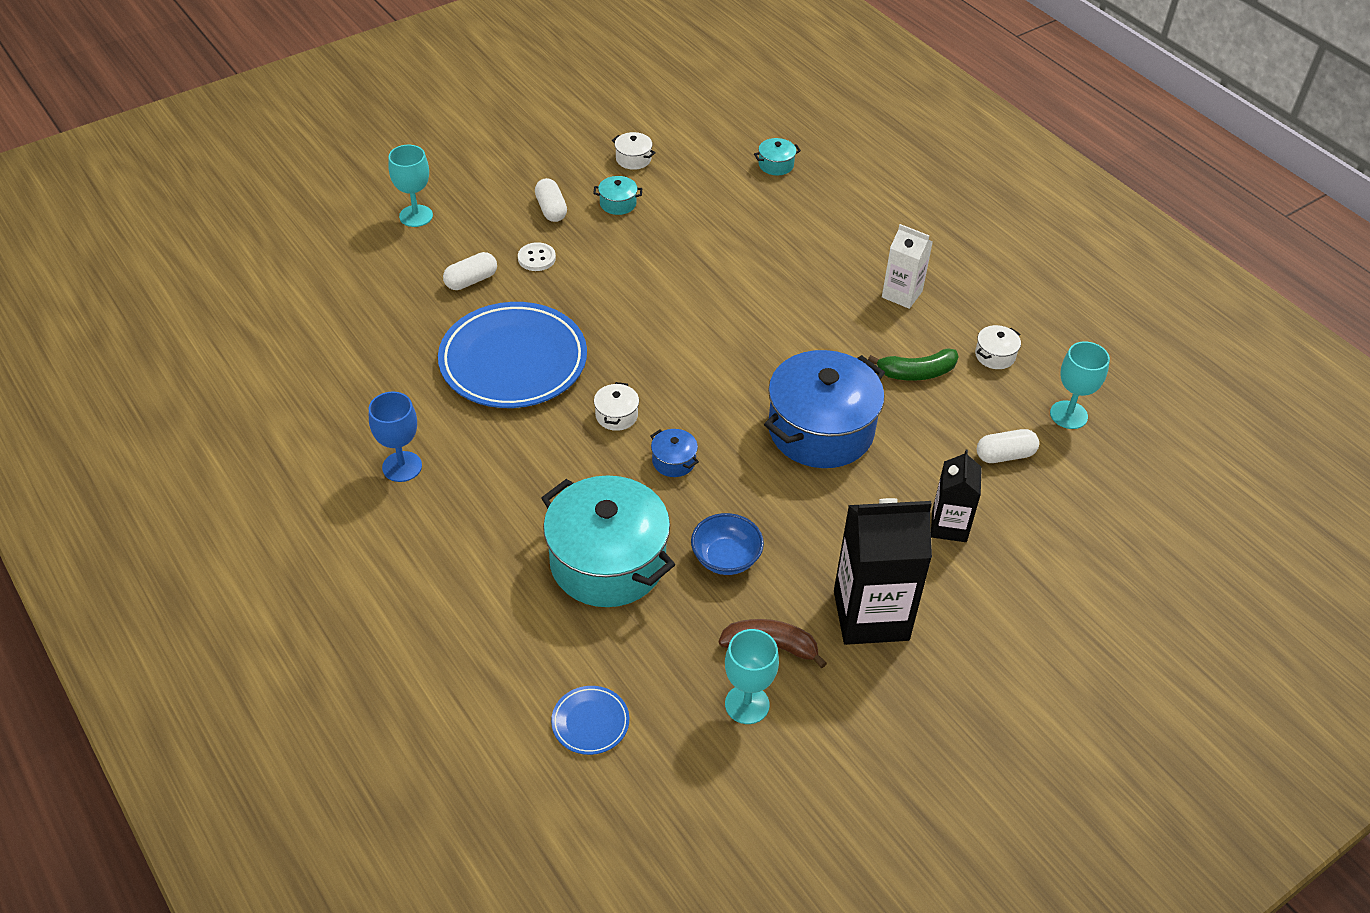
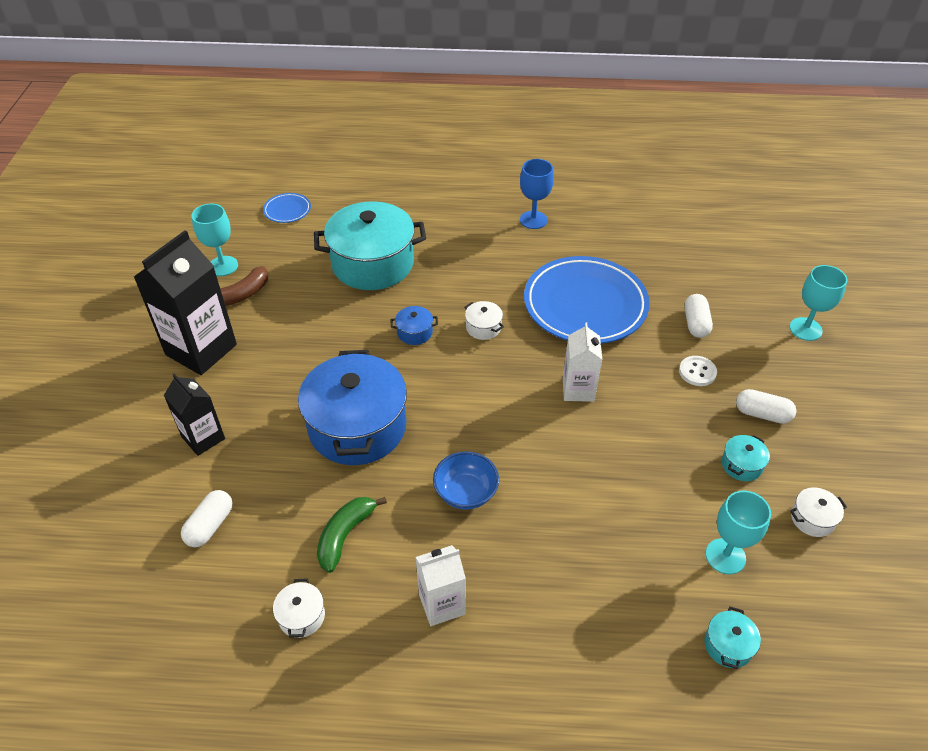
camera: 130 degrees right, 0 degrees up
(631, 317) = (578, 389): none -> white carton
(726, 558) = (316, 312): blue bowl -> blue bowl (466, 492)
(1068, 415) = (188, 613): turquoise goblet -> turquoise goblet (725, 556)

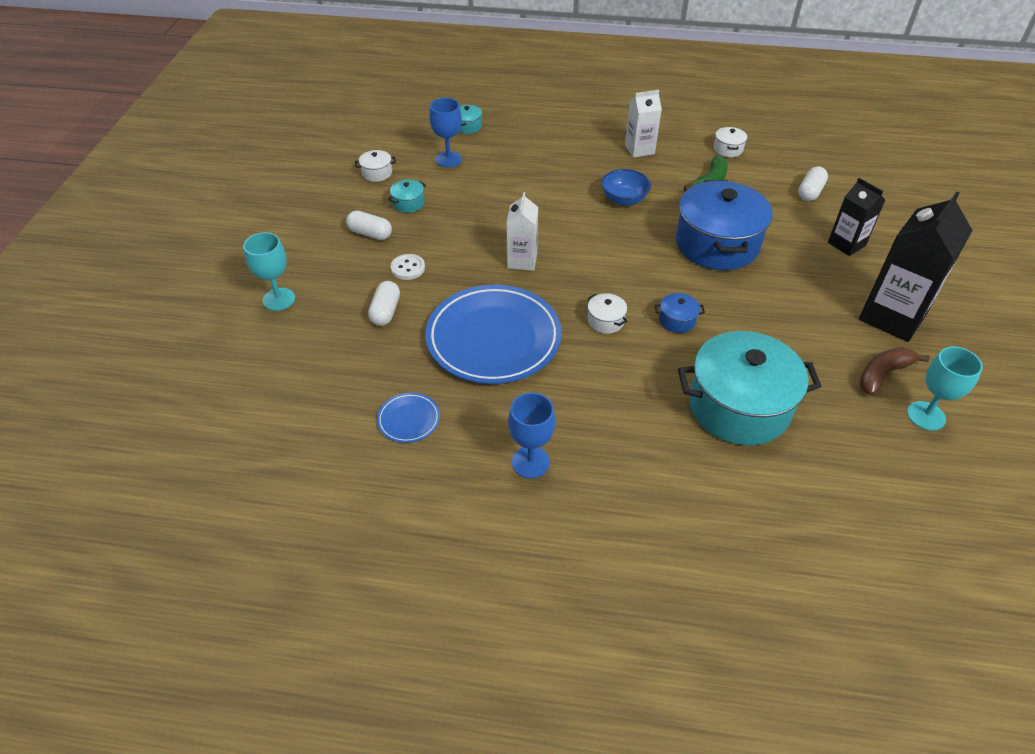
camera: 175 degrees left, 0 degrees up
(287, 210) = (884, 506): blue plate -> blue plate (409, 420)
(725, 556) = (448, 159): turquoise goblet -> blue goblet

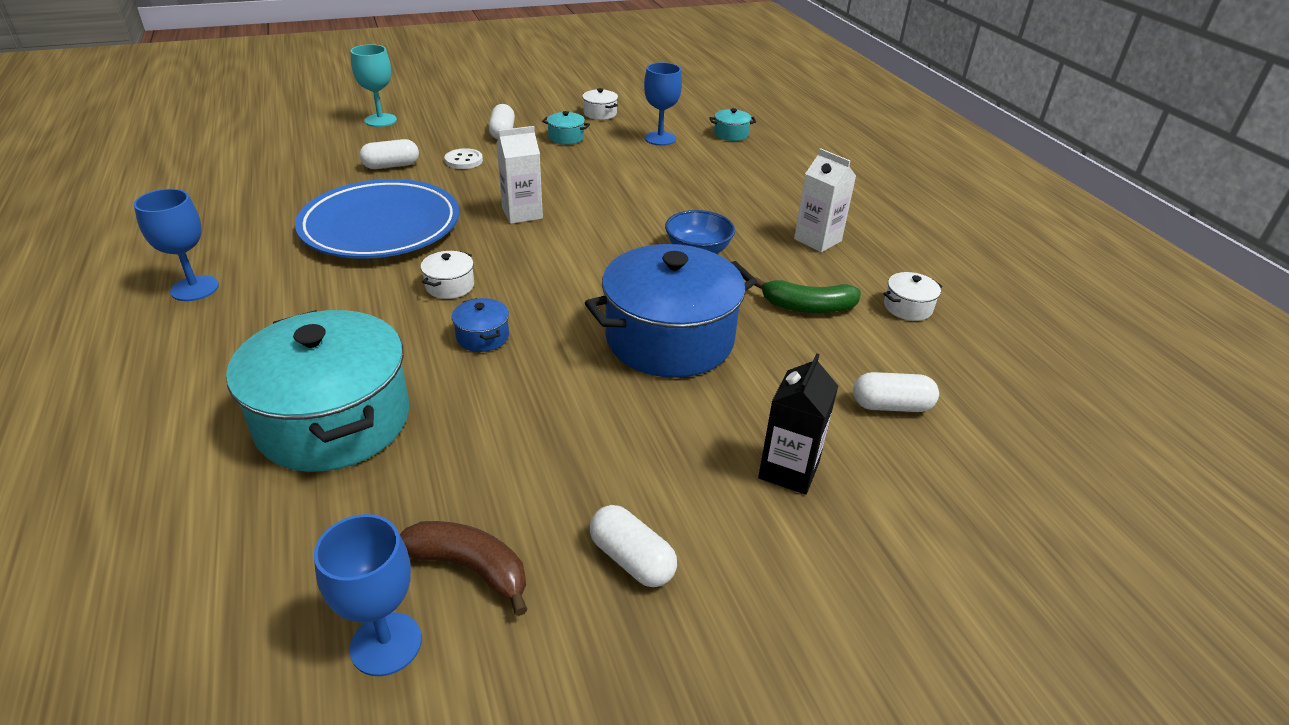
camera: 60 degrees right, 10 degrees down
(409, 420) = (241, 212): blue plate -> none
(892, 317) = (632, 559): black carton -> white capsule
(926, 416) = (386, 644): turquoise goblet -> blue goblet

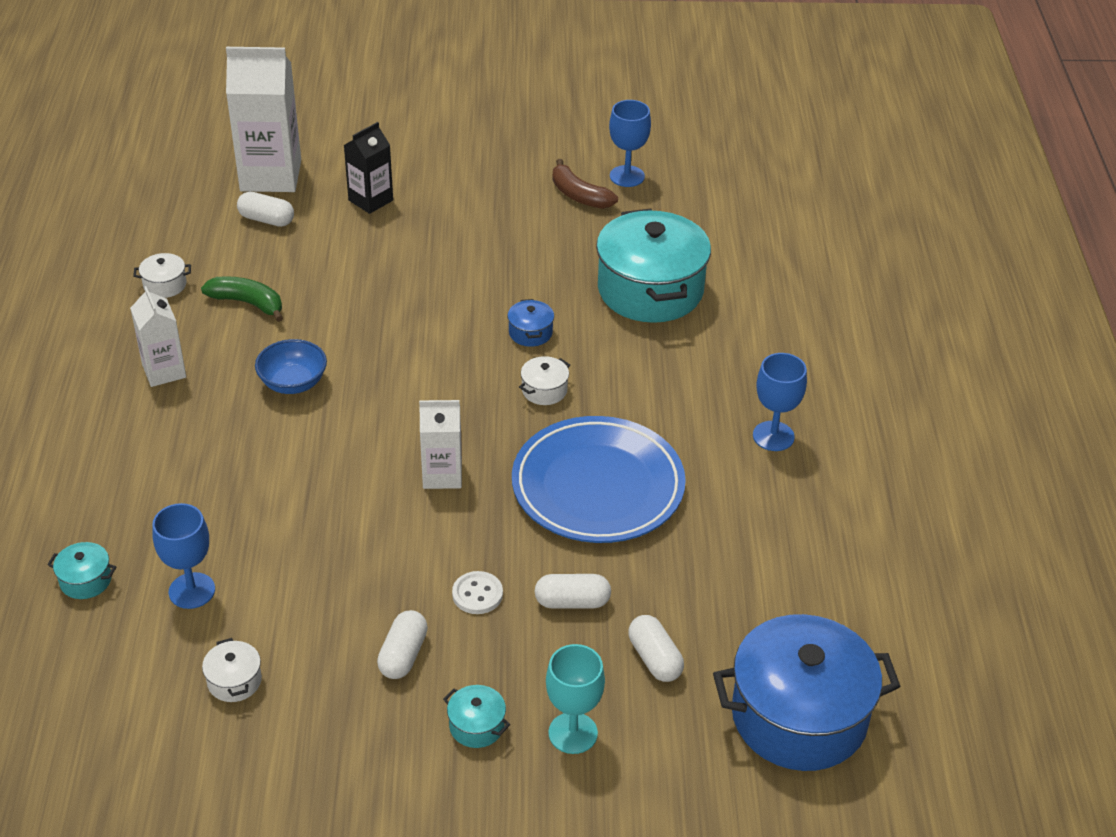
camera: 160 degrees left, 5 degrees up
(566, 137) = (319, 622): turquoise pot -> turquoise pot (476, 726)
(632, 559) = (491, 181): white capsule -> white capsule (654, 659)
(669, 339) = (384, 299): blue pot -> blue pot (799, 716)
(960, 477) = (271, 175): none -> white carton

